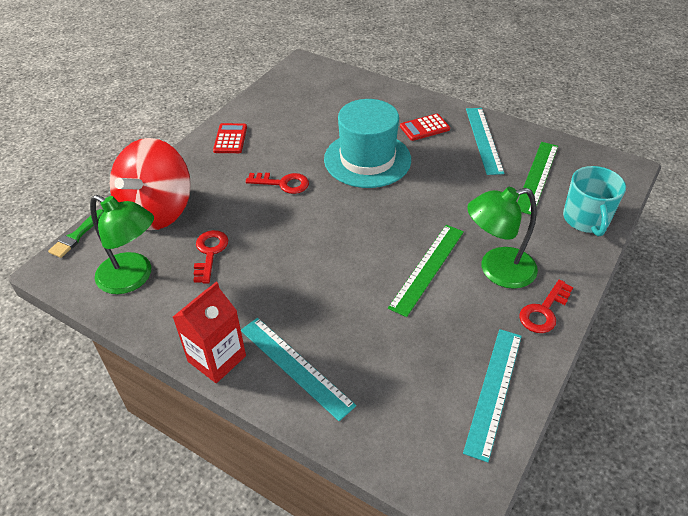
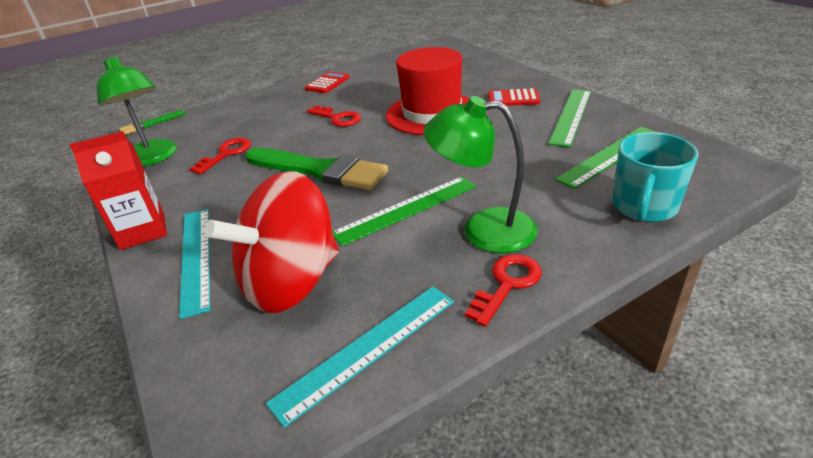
camera: 30 degrees right, 10 degrees down
(157, 211) = (221, 119): red spinning top -> red spinning top (291, 282)
(321, 248) = (320, 170): none -> green brush
(367, 159) = (432, 113): turquoise hat -> red hat
(484, 140) = (571, 116): turquoise ruler -> green ruler
(544, 311) = (507, 284): red key -> red key turned 150 degrees clockwise

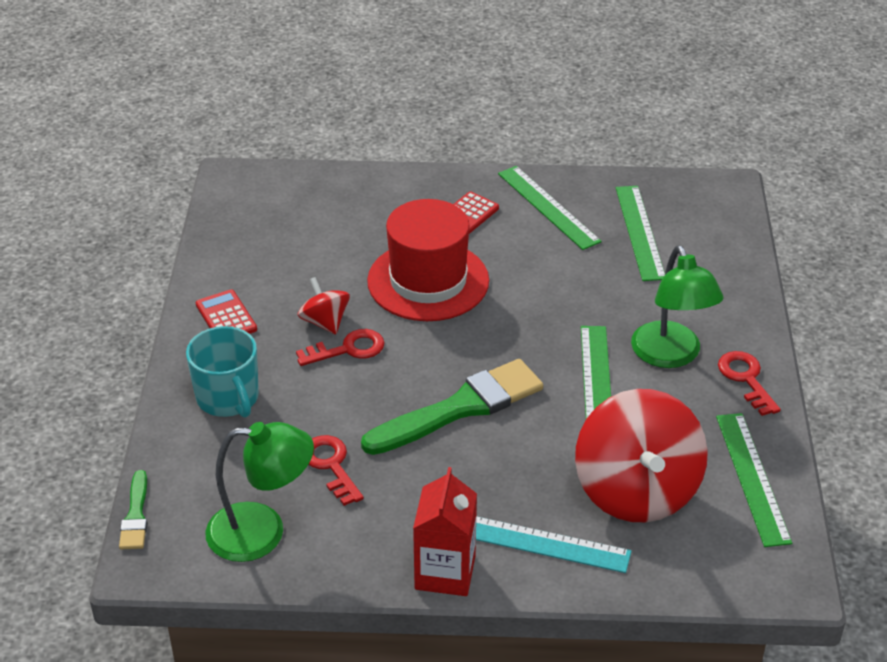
camera: 60 degrees left, 5 degrees up
(354, 104) = (325, 322): none -> red spinning top
(367, 349) = (752, 478): turquoise ruler -> green ruler
(483, 229) = (670, 356): green lamp -> green lamp turned 60 degrees counterclockwise
(644, 206) = (723, 263): turquoise mug -> turquoise mug (228, 398)

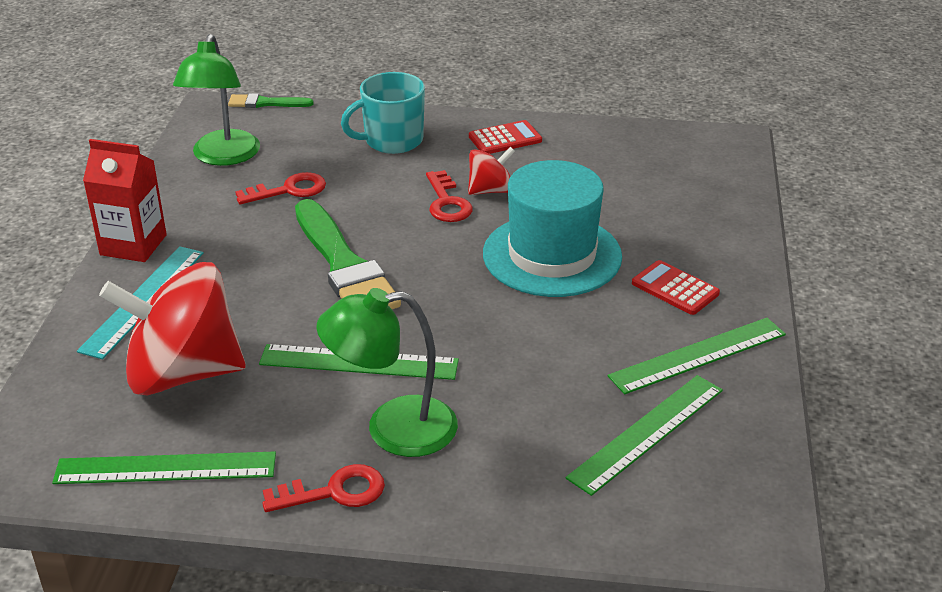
camera: 95 degrees right, 5 degrees down
(428, 281) = (552, 255): red hat -> turquoise hat
(640, 232) = (647, 433): green ruler -> green ruler turned 45 degrees counterclockwise

